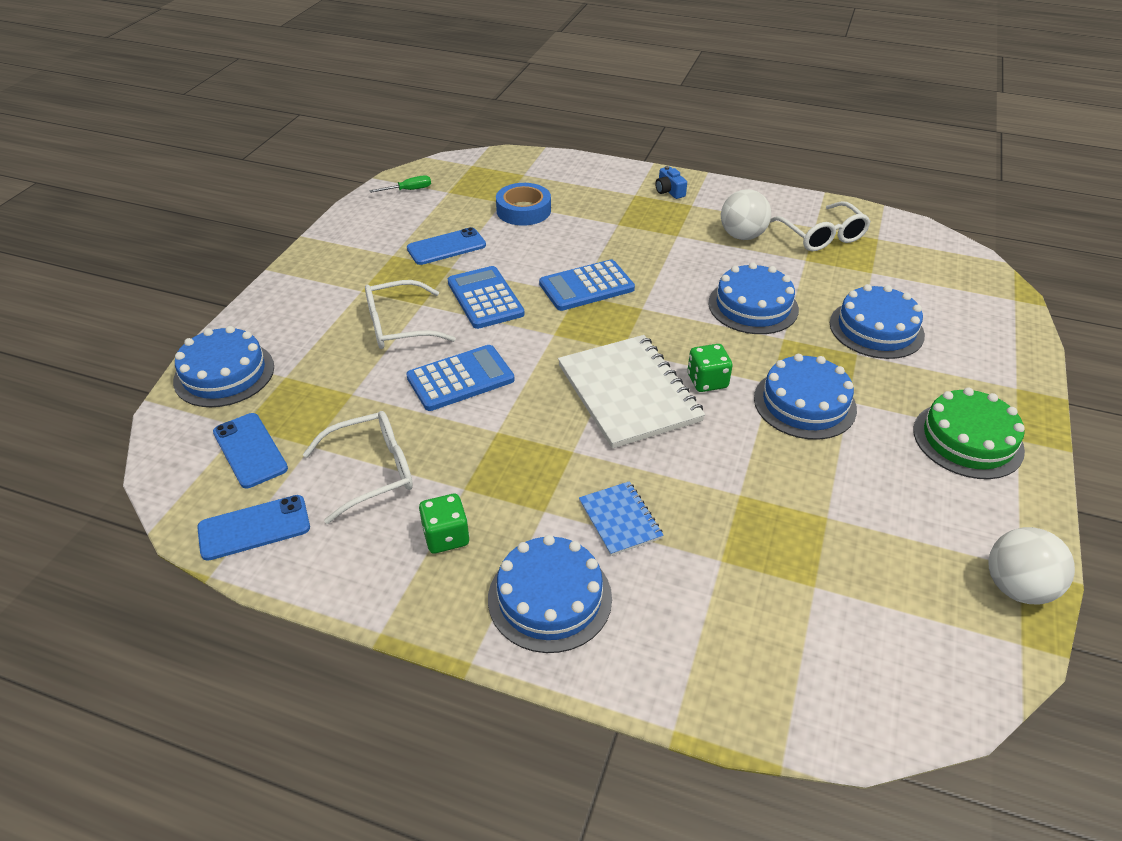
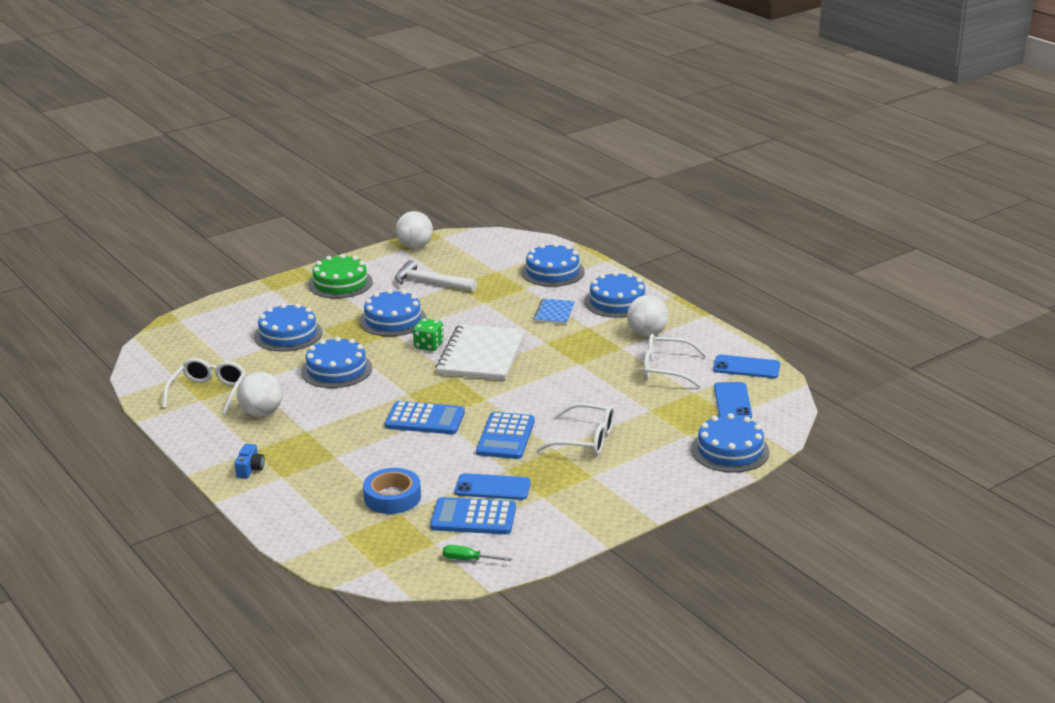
camera: 145 degrees left, 15 degrees down
(446, 536) = (647, 334): green dice -> white ball
(460, 379) = (573, 395): blue calculator -> blue calculator (473, 517)
(727, 633) = (552, 272): none -> blue cake
(864, 502) = (430, 283): none -> white hammer

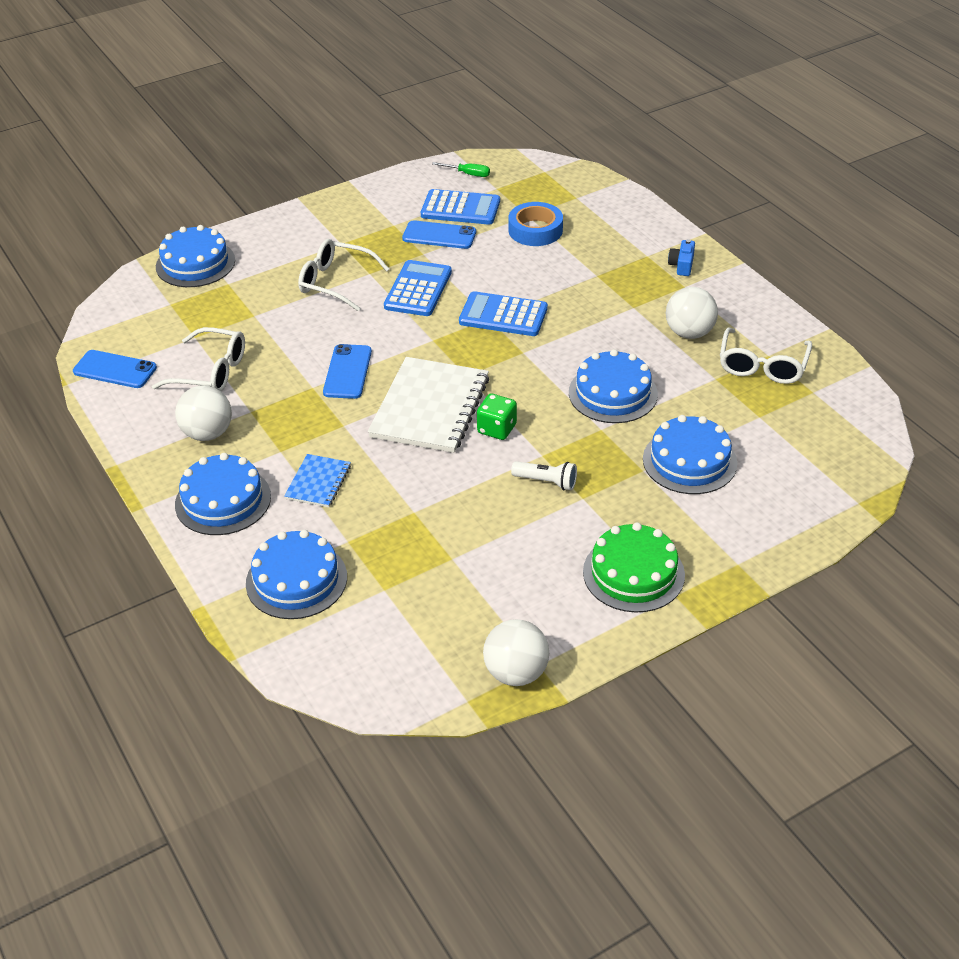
camera: 175 degrees left, 15 degrees up
(393, 320) = (546, 482): blue cake -> white flashlight
(430, 283) = (491, 565): white hammer -> none
(732, 401) = (159, 322): blue phone -> blue phone (347, 372)

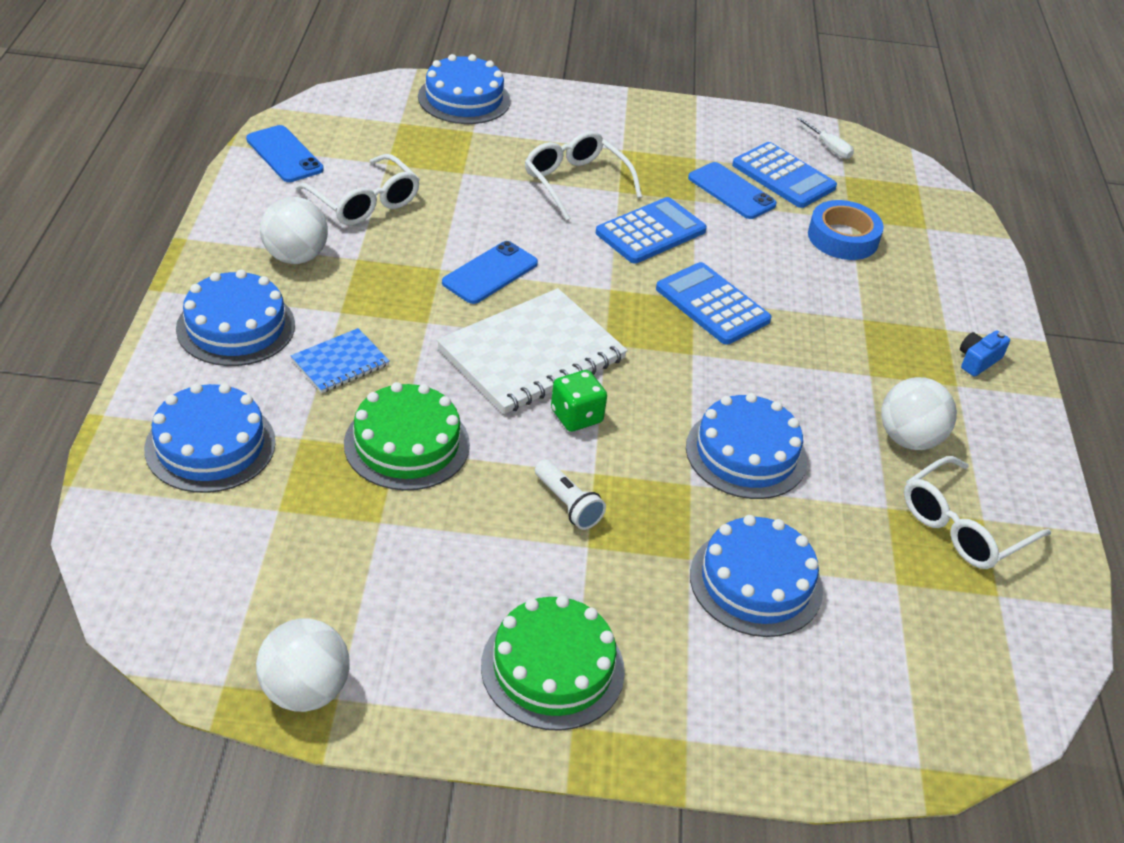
camera: 30 degrees right, 0 degrees up
(416, 505) = (407, 444): none -> green cake
(468, 174) = (829, 147): green screwdriver -> white screwdriver

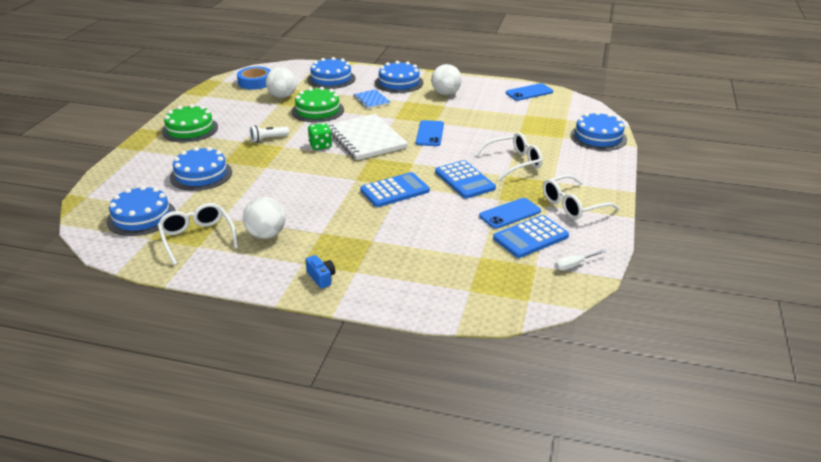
camera: 105 degrees right, 10 degrees down
(305, 690) = (211, 91): white ball -> white ball (282, 96)
(364, 202) = (489, 108): white glasses -> white glasses (572, 205)
(490, 273) = (430, 134): blue phone -> blue phone turned 45 degrees clockwise
(746, 453) = (278, 184): blue cake -> blue cake (141, 217)
(843, 238) = (458, 249): blue tape -> blue tape (255, 82)

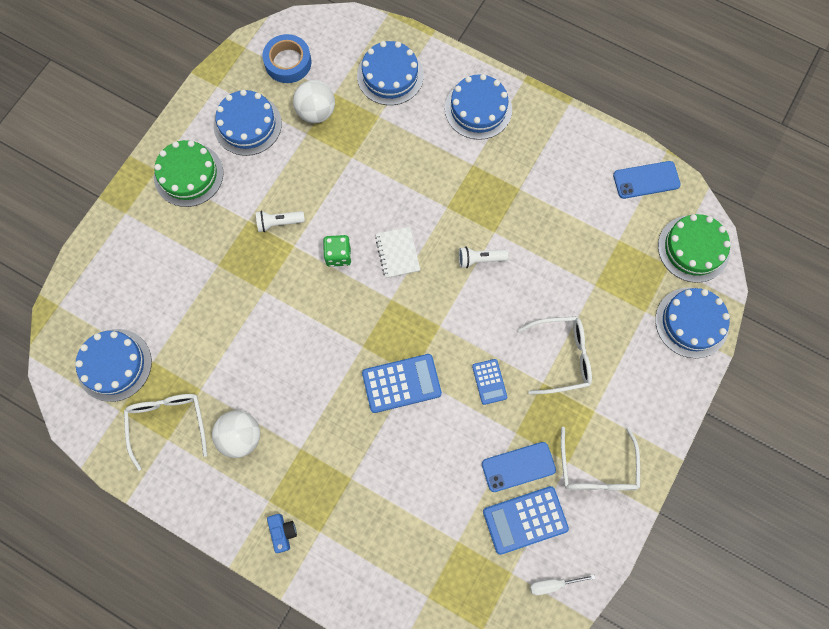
camera: 15 degrees right, 40 degrees up
(201, 175) = (188, 289): blue cake -> blue cake (247, 124)
(317, 110) = (353, 163): green cake -> green cake (693, 248)
(366, 139) = (397, 253): white notebook -> white notebook, size x0.50
(371, 100) = (429, 151): blue notebook -> none
(430, 134) = (480, 259): blue phone -> white flashlight
(446, 93) = (532, 156): white ball -> none
(464, 180) = (489, 381): blue calculator -> blue calculator, size x0.58
(572, 205) = (597, 469): white glasses -> white glasses turned 75 degrees counterclockwise

